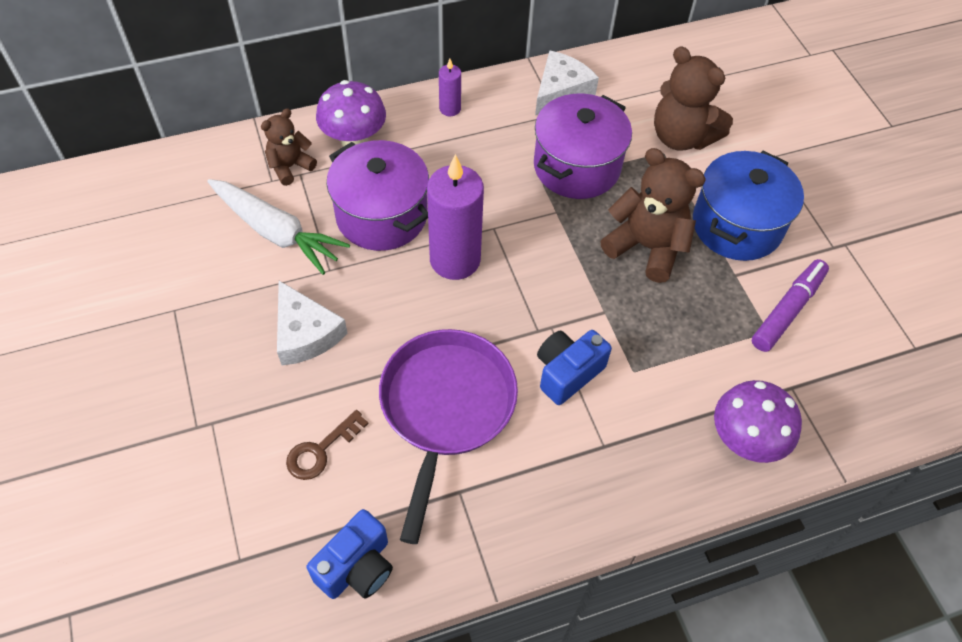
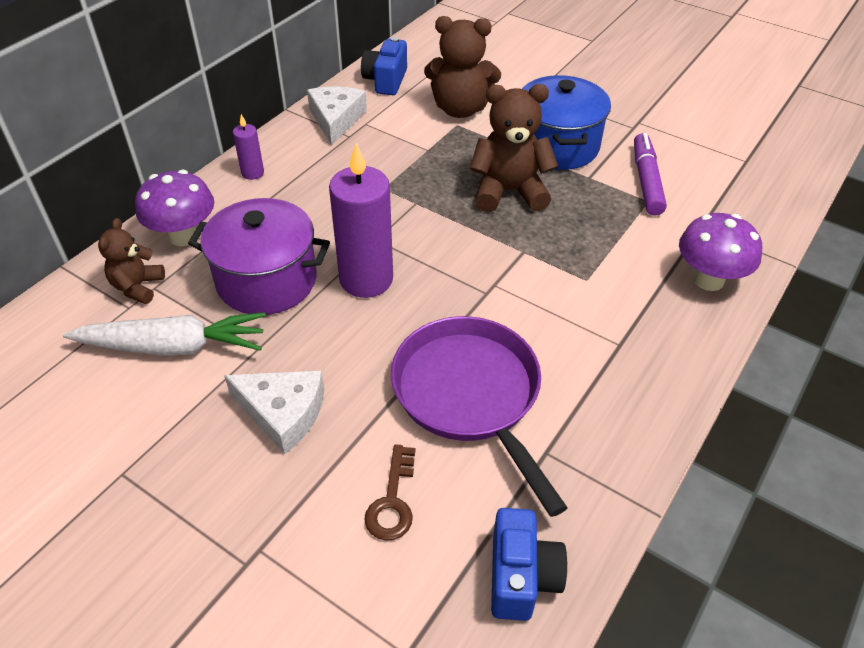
camera: 35 degrees left, 10 degrees down
(567, 373) = (540, 309): blue camera -> blue camera (386, 81)
(576, 167) = (401, 164): purple pot -> none

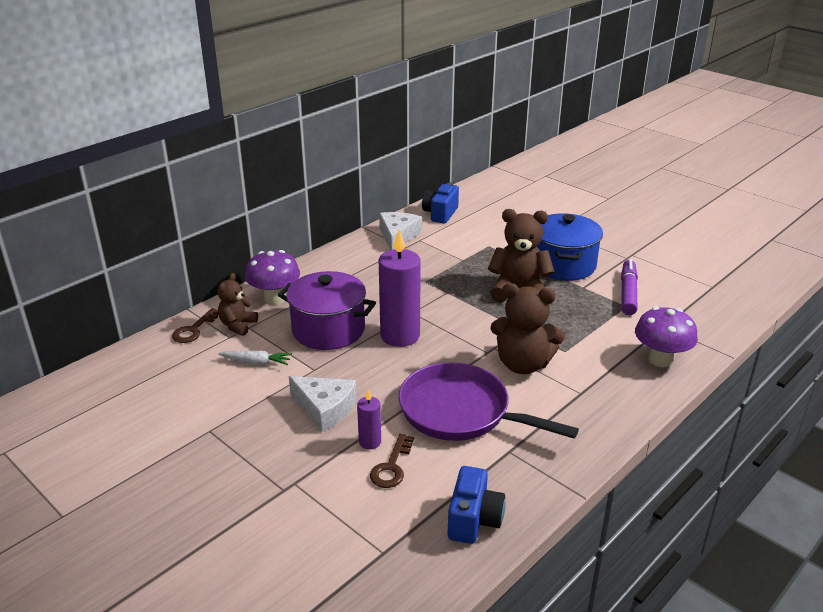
camera: 10 degrees right, 15 degrees down
(75, 301) = (194, 330): none -> brown key
(173, 346) = (256, 362): white carrot -> white carrot, size x0.53
(252, 173) = (330, 264): purple candle -> purple candle (370, 442)
(460, 109) = (493, 236): brown teddy bear -> brown teddy bear (523, 364)
(470, 396) = (461, 412): purple pan -> purple pan turned 45 degrees counterclockwise

